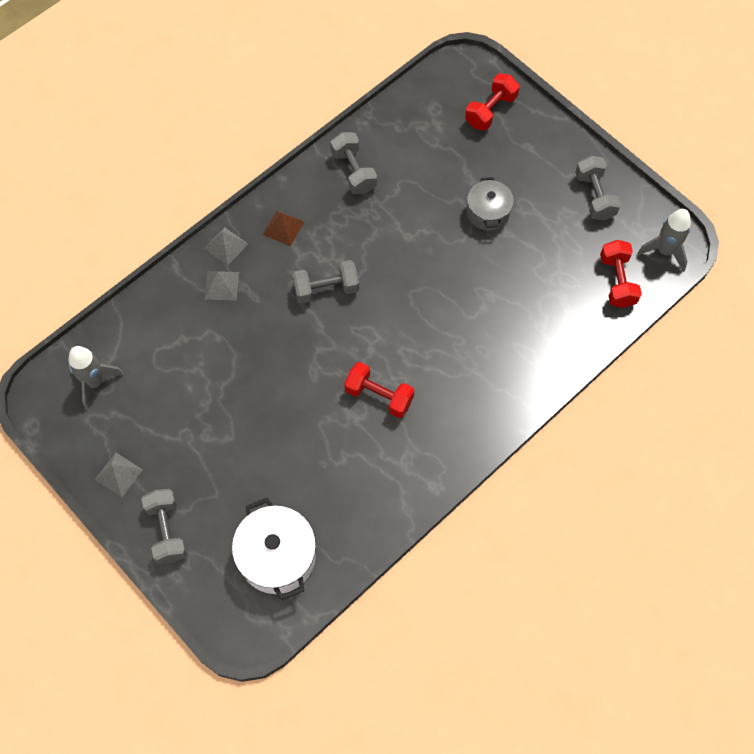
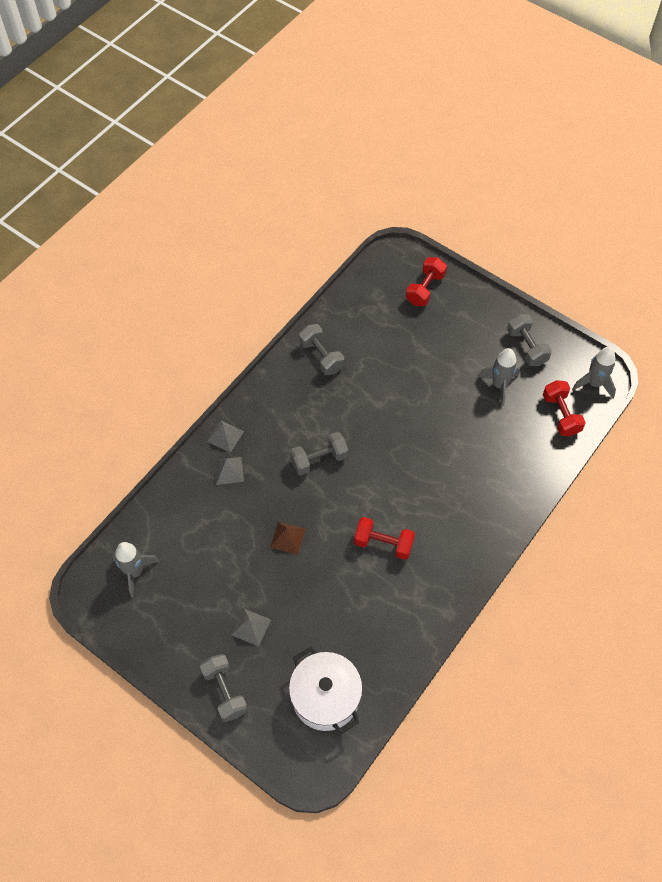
camera: 10 degrees left, 5 degrees down
(118, 474) = (172, 649): grey pyramid -> grey pyramid (251, 627)
(283, 228) = (271, 413): brown pyramid -> brown pyramid (287, 538)
(488, 212) = (441, 374): grey pot -> none
(552, 236) = (499, 385): none -> grey rocket

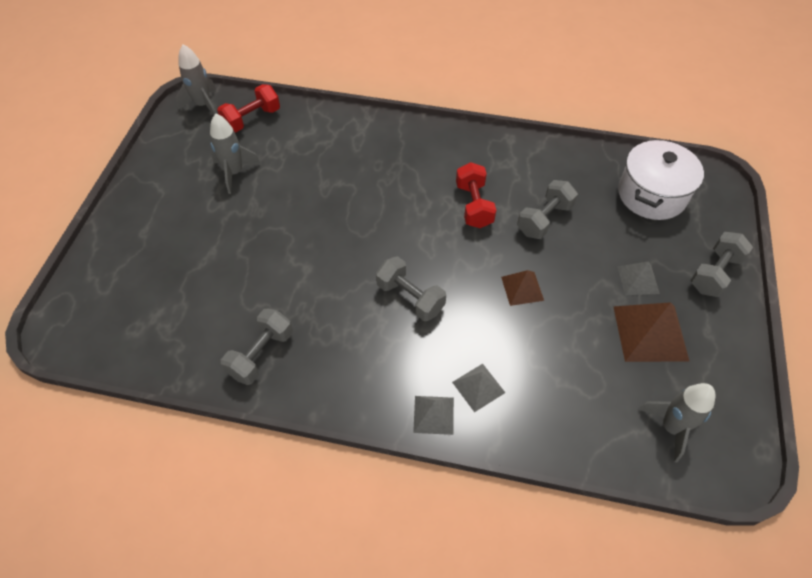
camera: 115 degrees left, 5 degrees down
(204, 605) = (650, 333): none -> brown pyramid
(425, 289) = (112, 281): red dumbbell -> none
(526, 347) = (174, 165): grey dumbbell -> grey dumbbell (544, 219)

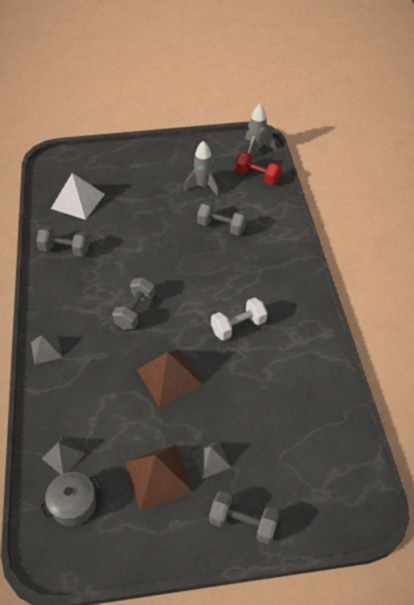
camera: 70 degrees right, 5 degrees down
(171, 318) = (77, 201): none -> white pyramid
(474, 205) = (238, 326): red dumbbell -> white dumbbell
(478, 387) = (74, 370): grey pyramid -> grey pyramid (63, 456)
(522, 288) = (169, 377): brown pyramid -> brown pyramid, size x1.73
(544, 219) = (246, 377): grey dumbbell -> grey dumbbell (221, 226)
(651, 194) = (316, 456): white pot -> none
(671, 427) = (74, 504): grey rocket -> grey pot

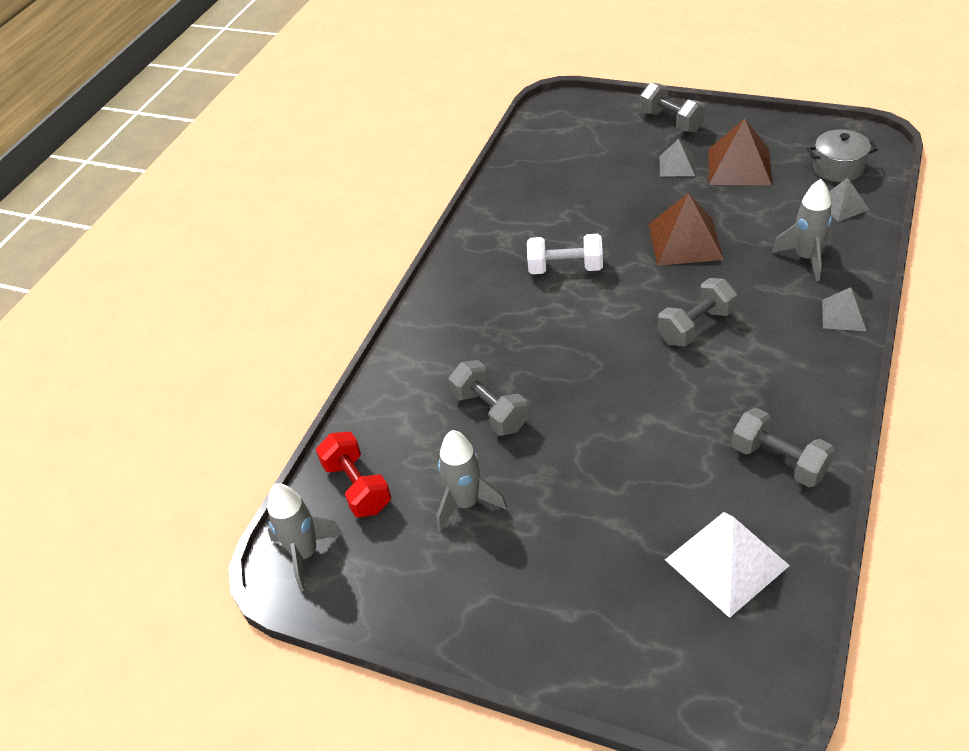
camera: 145 degrees left, 5 degrees down
(80, 390) = (806, 258): none -> grey rocket

